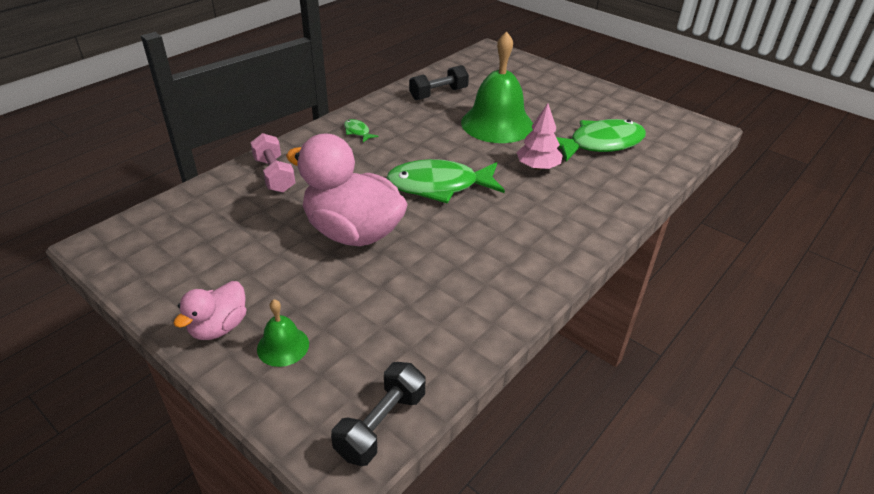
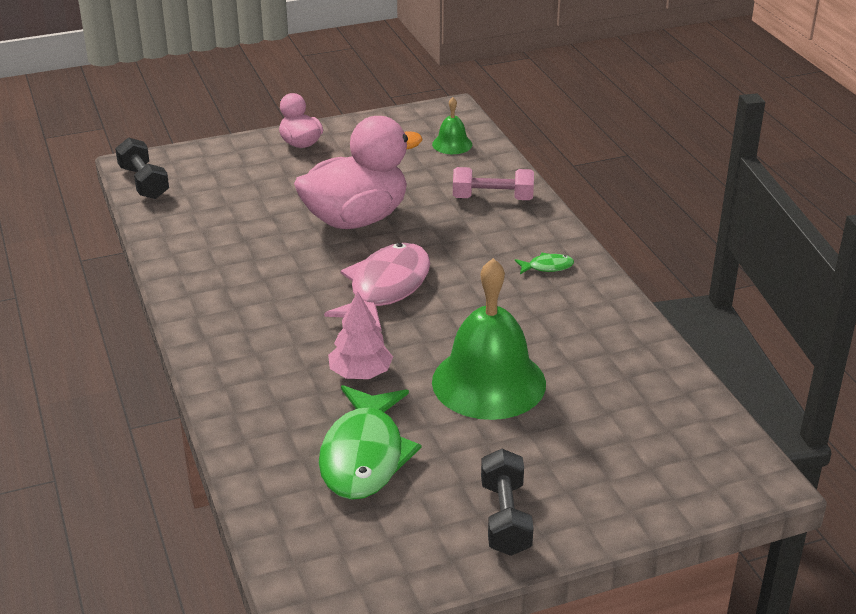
camera: 120 degrees right, 5 degrees down
(283, 346) = (253, 163): green bell -> green bell (452, 144)
(438, 94) = (612, 360): black dumbbell -> black dumbbell (505, 518)
(439, 186) = (386, 288): green fish -> pink fish

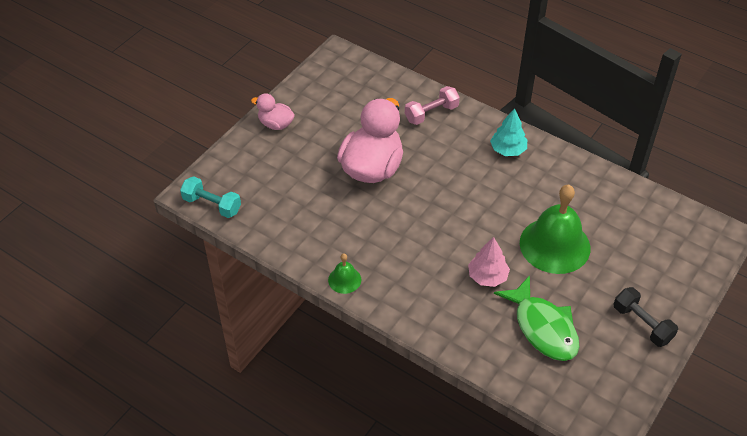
camera: 35 degrees left, 15 degrees up
(144, 182) = (212, 205): black dumbbell -> turquoise dumbbell
(386, 288) = (441, 210): pink fish -> none
(452, 144) = (367, 81): green bell -> green bell (344, 280)
(547, 267) = (508, 150): green fish -> turquoise tree

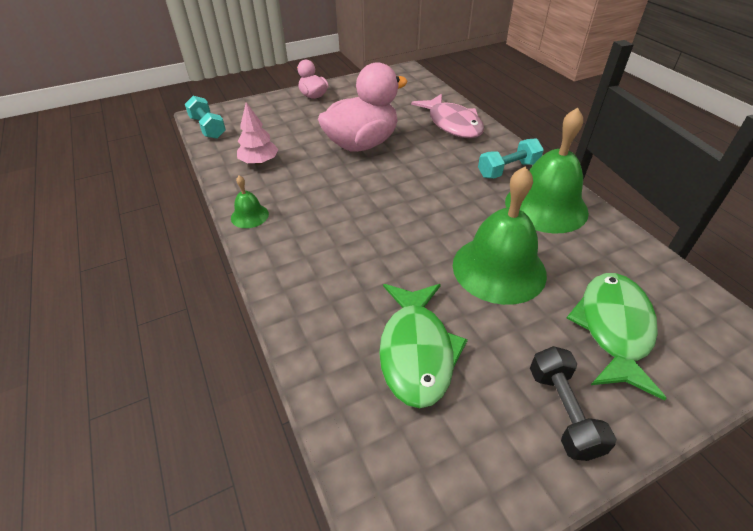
camera: 30 degrees right, 5 degrees down
(431, 113) = (452, 124): pink dumbbell -> pink fish
(487, 276) = (394, 269): pink tree -> pink tree (259, 162)
(508, 150) = (508, 170): turquoise tree -> turquoise dumbbell
(555, 176) = (546, 206): none -> green bell
(644, 258) = (613, 329): none -> green fish

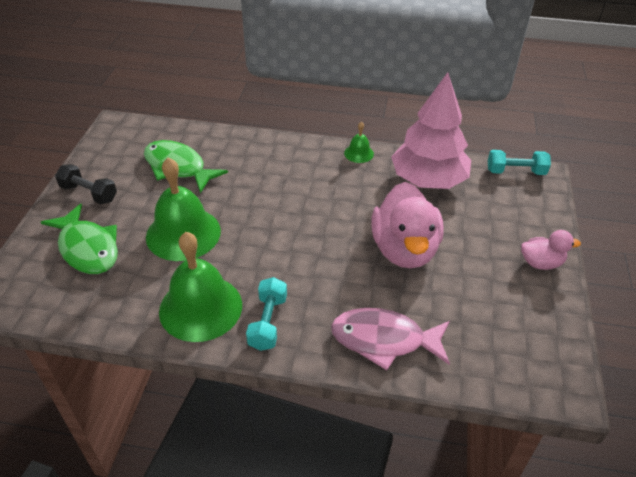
camera: 125 degrees right, 0 degrees up
(259, 162) = (428, 180): pink tree -> pink tree, size x2.03

